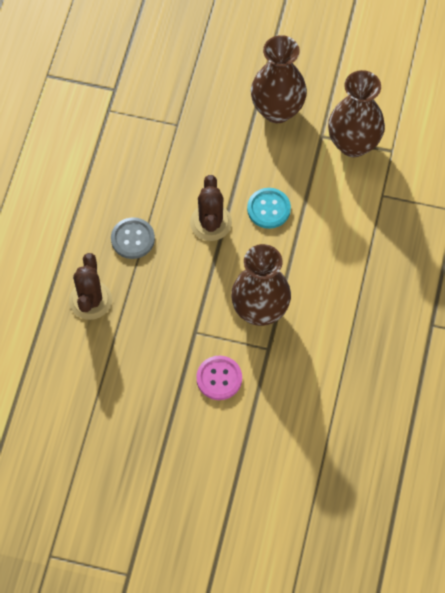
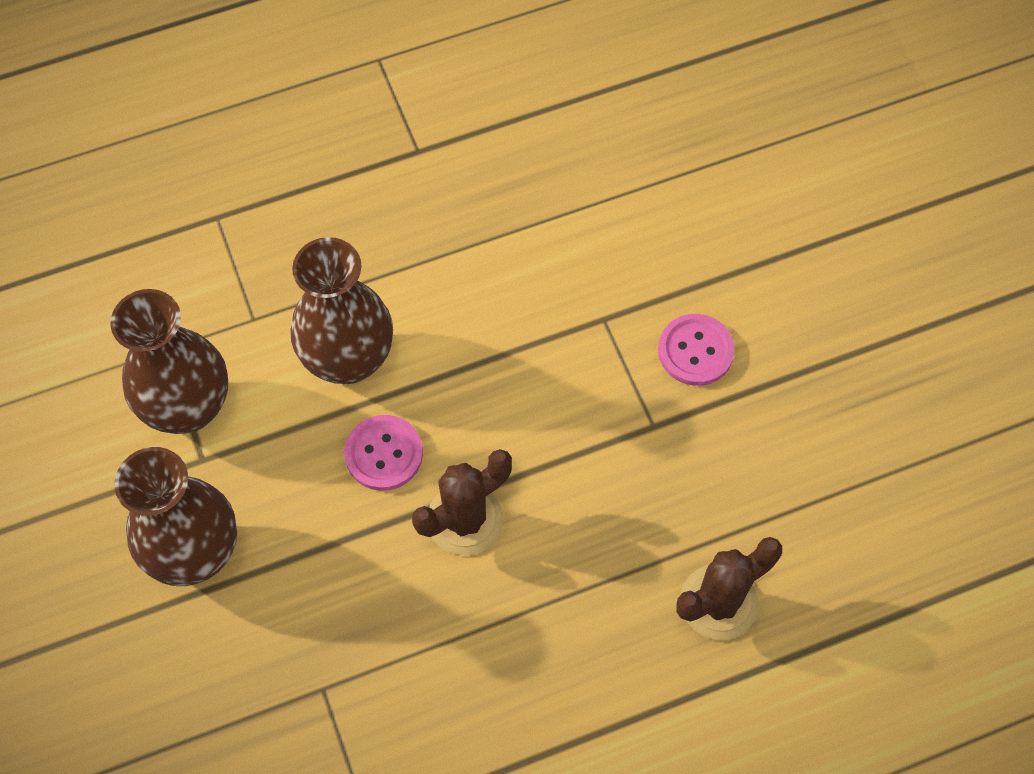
camera: 125 degrees left, 0 degrees up
(133, 239) = (574, 613): grey button -> none
(260, 310) = (555, 364): brown vase -> brown vase (348, 359)
(268, 209) = (384, 454): turquoise button -> pink button

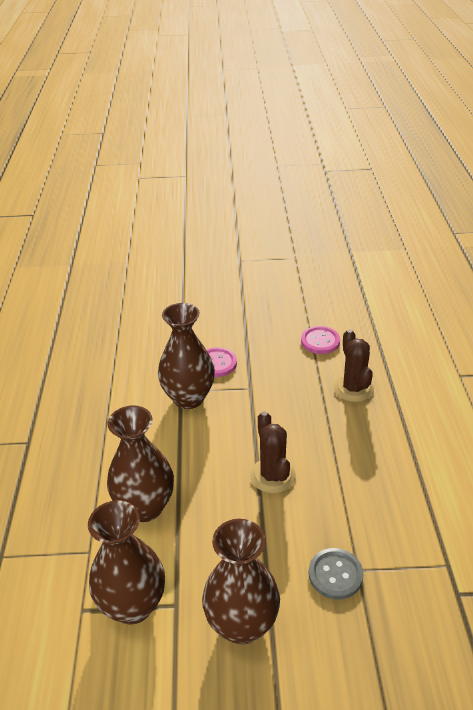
camera: 70 degrees left, 25 degrees down
(306, 658) = (335, 574): none -> grey button
(384, 454) = (216, 504): pink button -> pink button (320, 341)
(592, 337) = (188, 398): none -> brown vase

